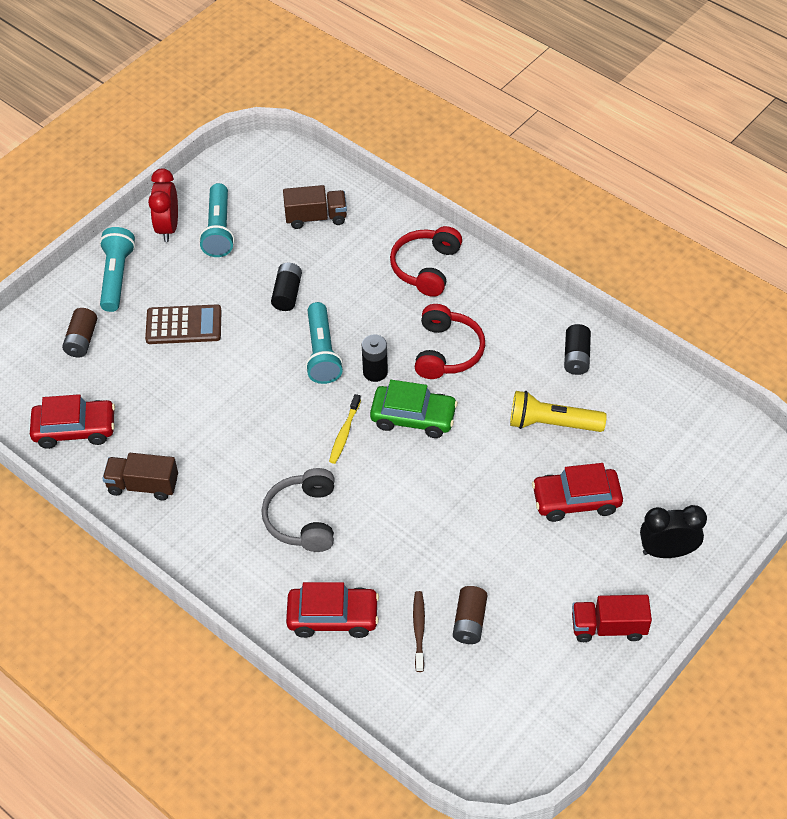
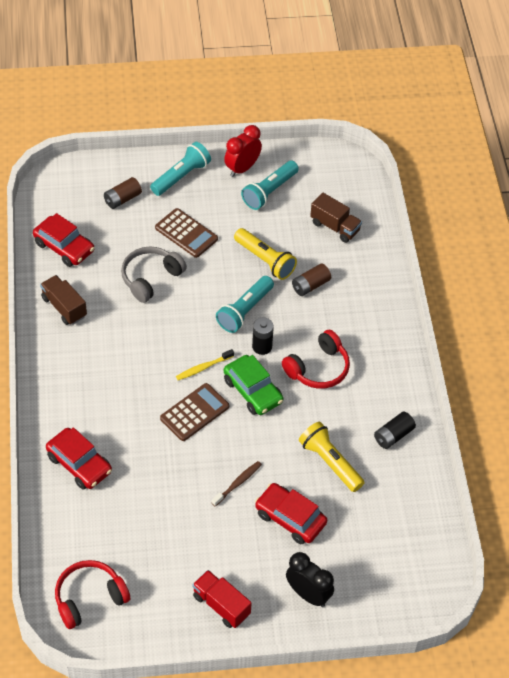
camera: 40 degrees right, 0 degrees up
(287, 294) = (265, 260): black battery -> yellow flashlight
(303, 518) = (126, 397): grey headphones -> grey headphones (151, 278)
(384, 479) = (194, 412): none -> brown calculator
(419, 630) = (116, 512): brown toothbrush -> brown toothbrush (237, 483)
(426, 268) = (365, 308): red headphones -> red headphones (89, 598)
(469, 622) = (148, 532): brown battery -> brown battery (310, 285)

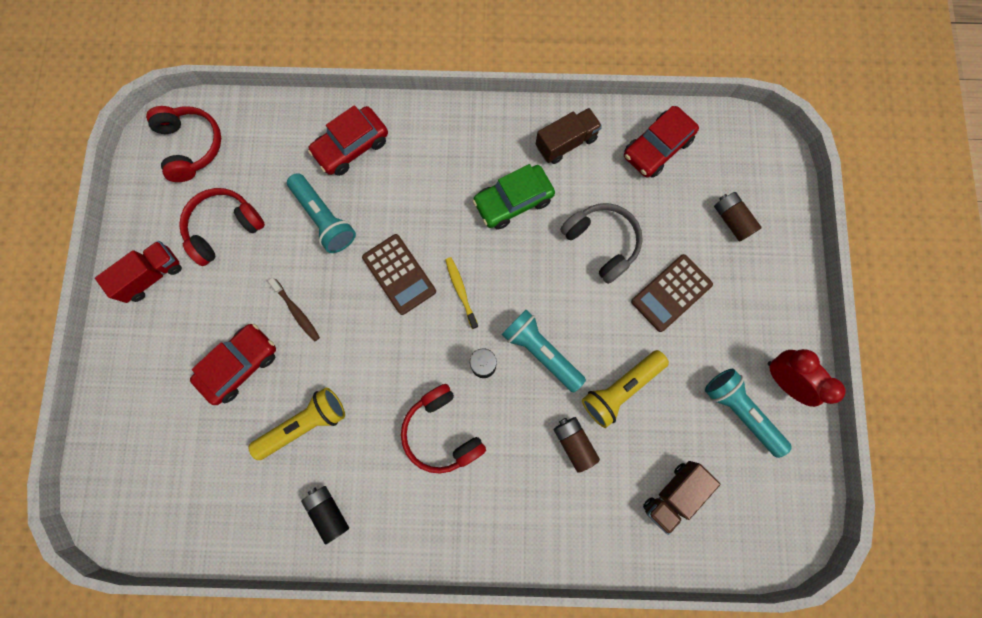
camera: 100 degrees right, 25 degrees up
(169, 553) = (224, 228): none -> red headphones
(181, 176) = (769, 296): turquoise flashlight -> turquoise flashlight (324, 218)
(253, 391) = (419, 345): green car -> green car (513, 201)
(308, 594) = (142, 370): black clock -> none

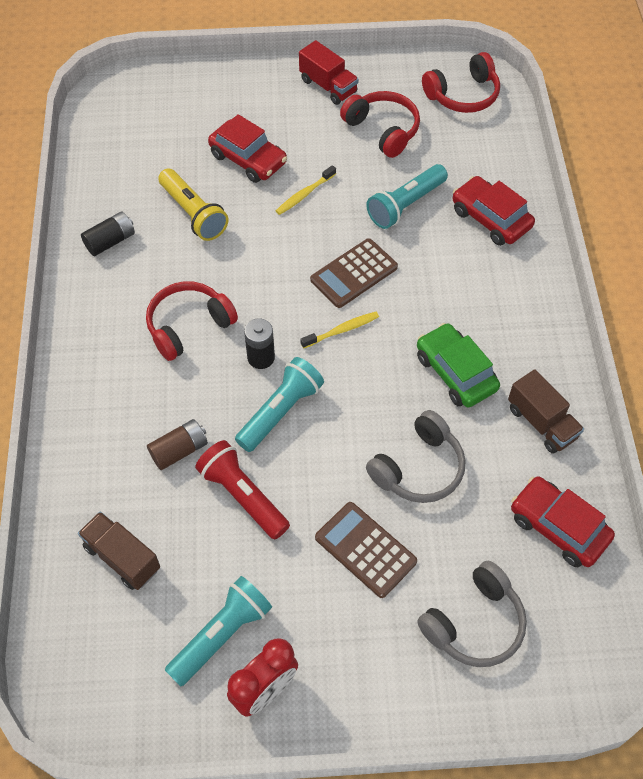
camera: 85 degrees right, 20 degrees down
(296, 311) = (304, 194): brown toothbrush -> yellow toothbrush
(620, 388) = (243, 496): yellow flashlight -> red flashlight
(731, 220) = (474, 623): brown battery -> grey headphones

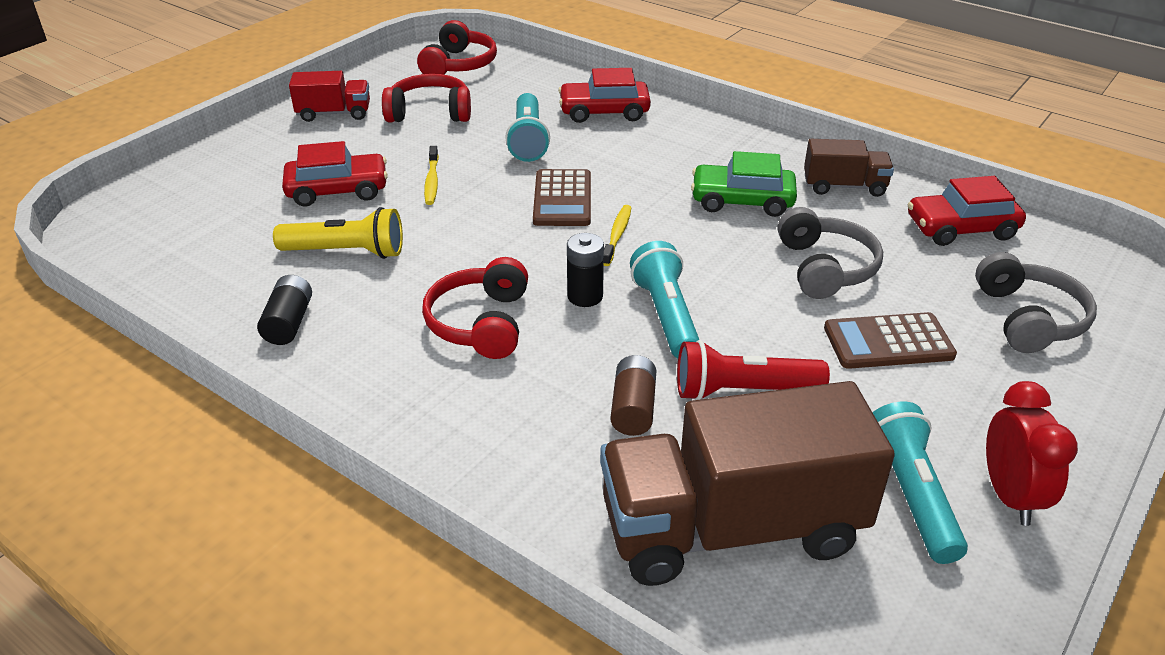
camera: 50 degrees left, 20 degrees down
(122, 558) = (731, 528): brown truck -> brown truck, size x2.07

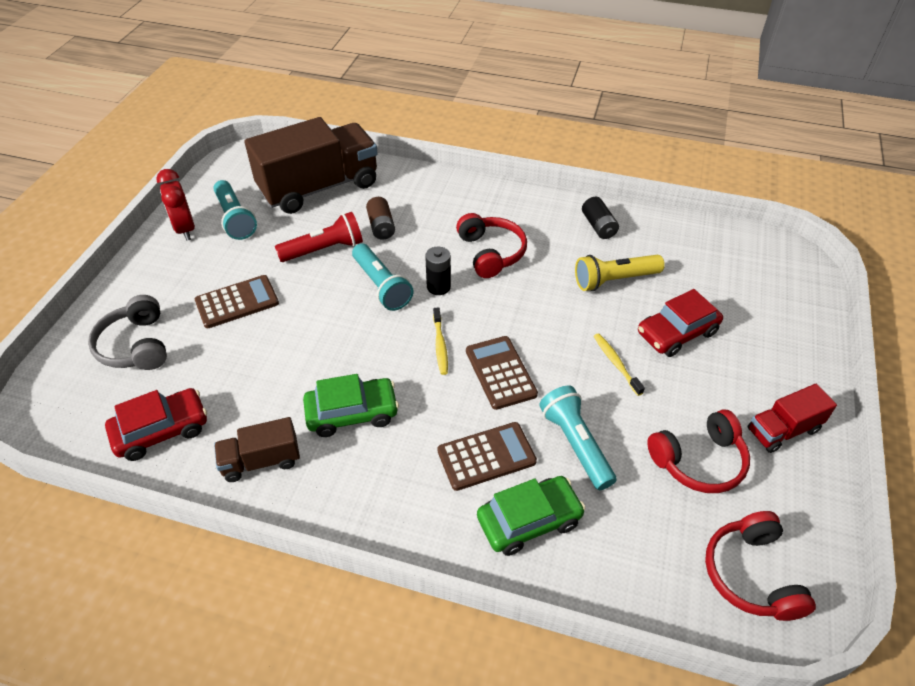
camera: 160 degrees right, 10 degrees up
(604, 111) = (529, 521): red car -> green car
(617, 148) = (486, 456): none -> brown calculator
(825, 268) = (278, 354): grey headphones -> none

